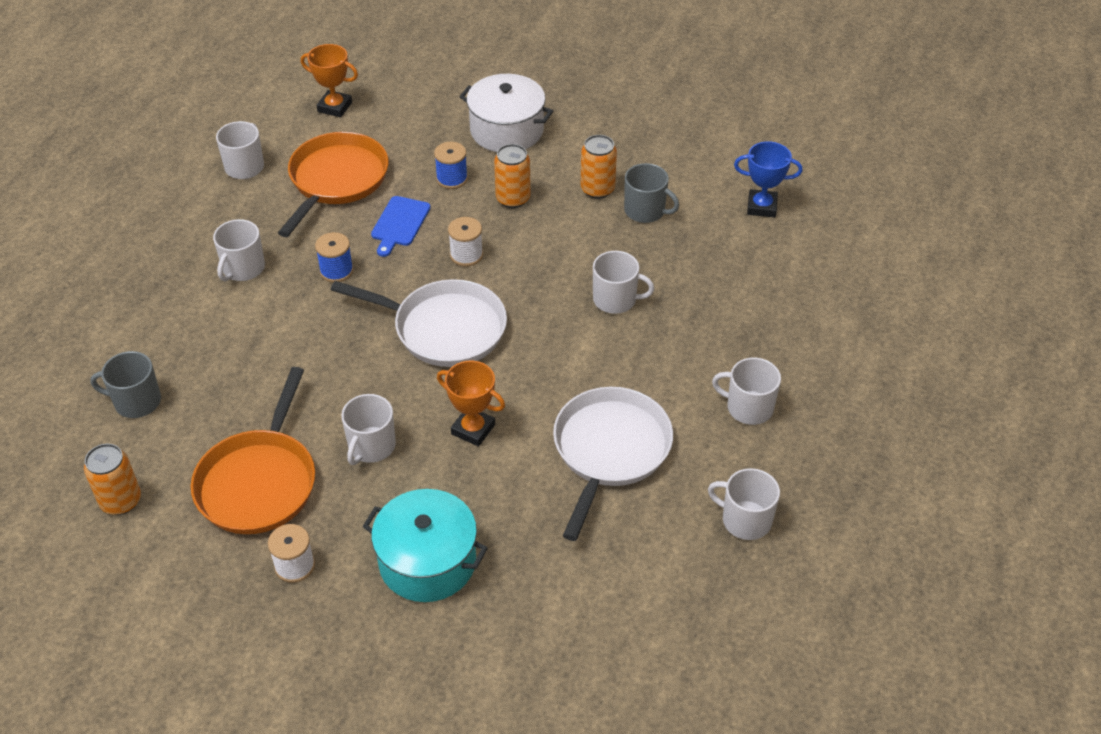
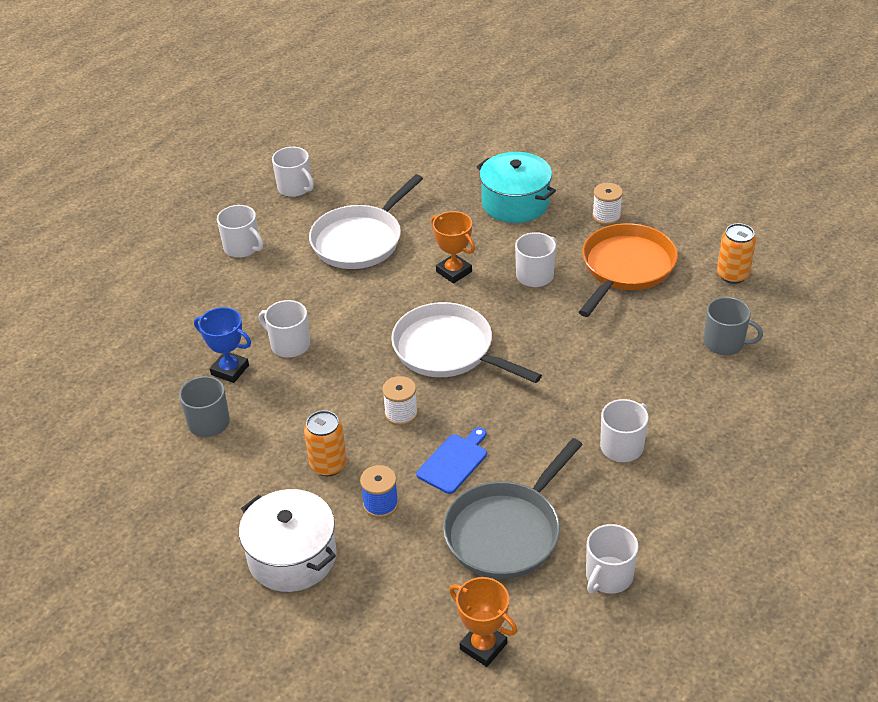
camera: 160 degrees left, 5 degrees down
(336, 180) = (506, 531): orange pan -> grey pan
(336, 271) = (530, 424): blue spool -> none
(597, 189) = (238, 456): orange can -> none
(761, 207) = (98, 402): blue trophy -> blue trophy (230, 370)

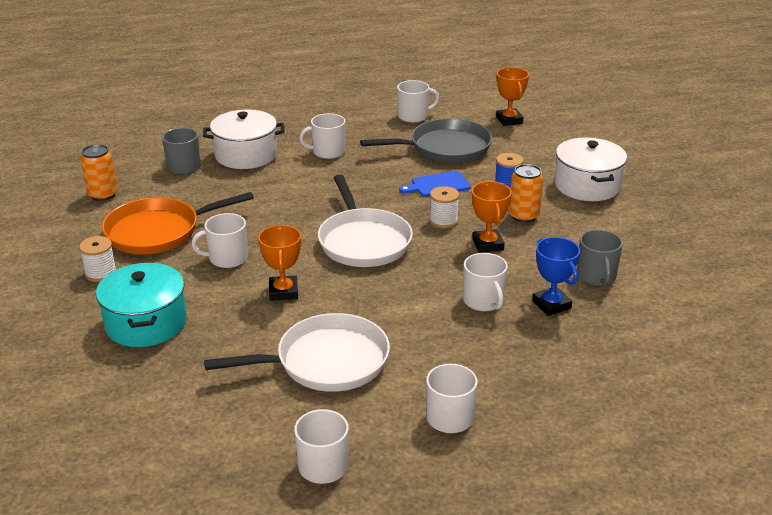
camera: 145 degrees left, 10 degrees down
(334, 407) = (488, 244): none -> orange trophy
(694, 392) = (246, 155): none -> white pot

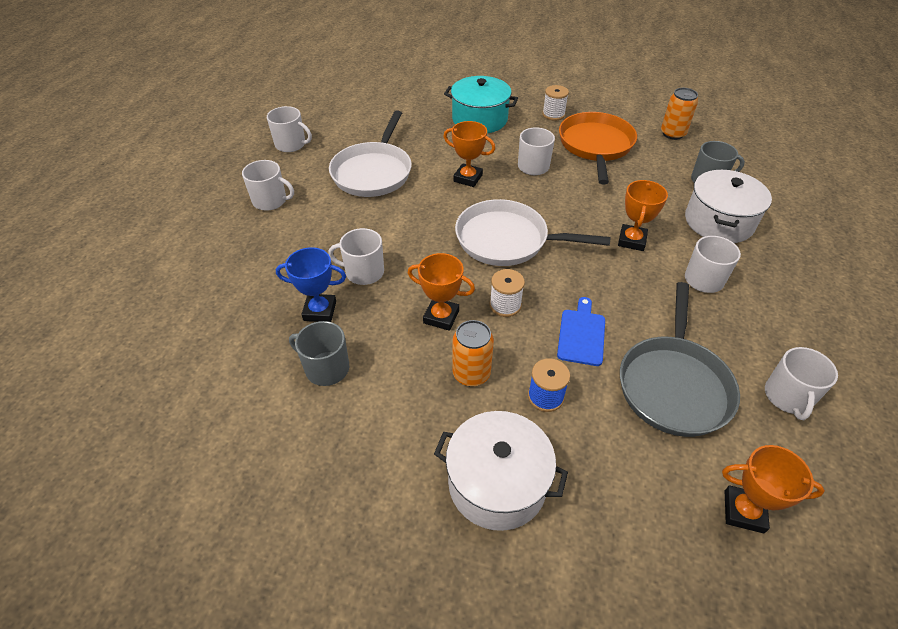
camera: 120 degrees right, 15 degrees up
(307, 185) = (631, 240): none -> orange trophy

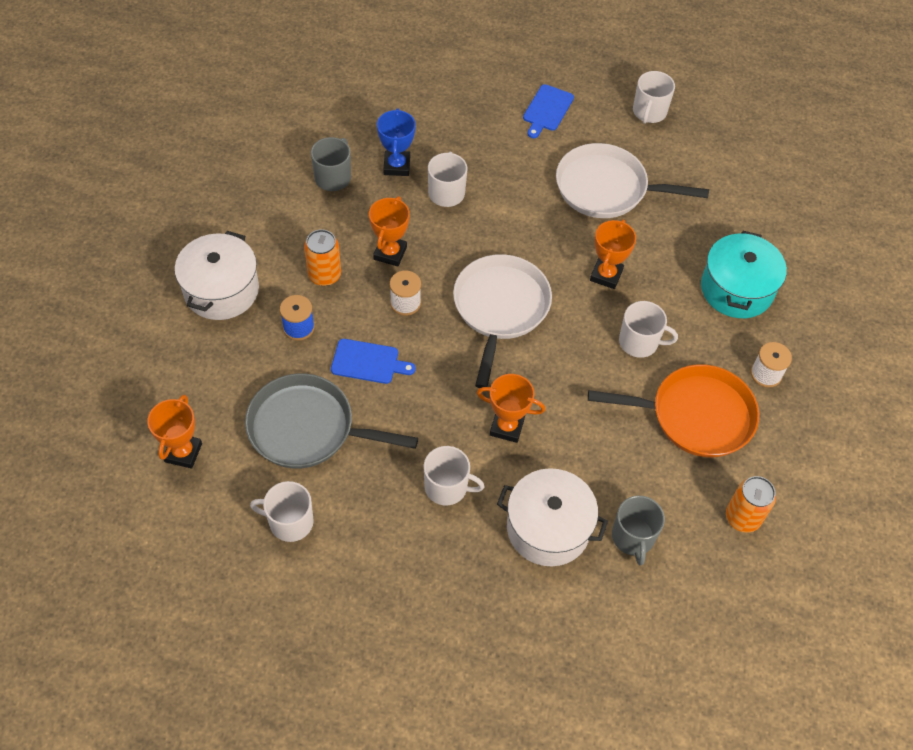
camera: 85 degrees right, 10 degrees up
(270, 201) = (547, 110): white mug -> blue cutting board

